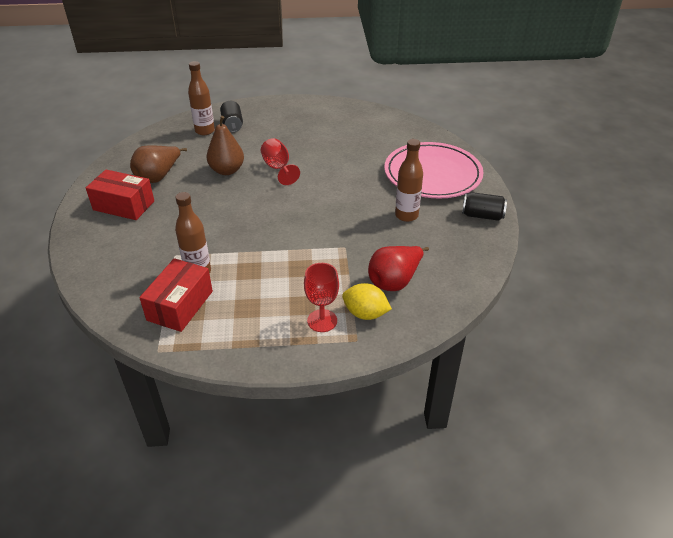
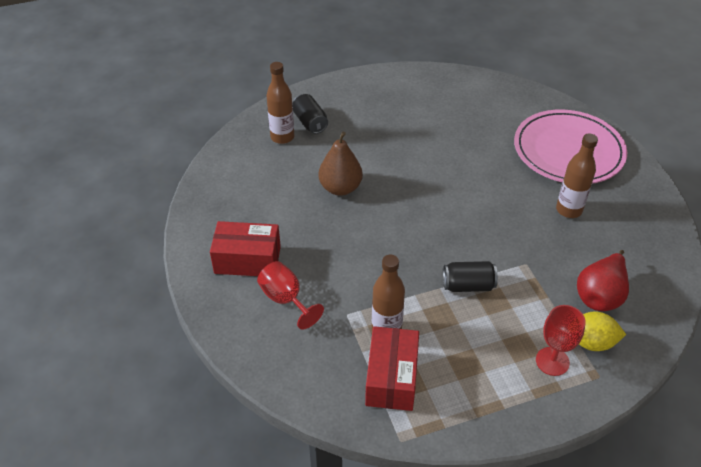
camera: 15 degrees left, 5 degrees up
(158, 176) = (265, 212): brown pear -> none
(278, 168) = (397, 174): red goblet -> red goblet (286, 299)
(482, 215) = (645, 195): black can -> black can (468, 285)

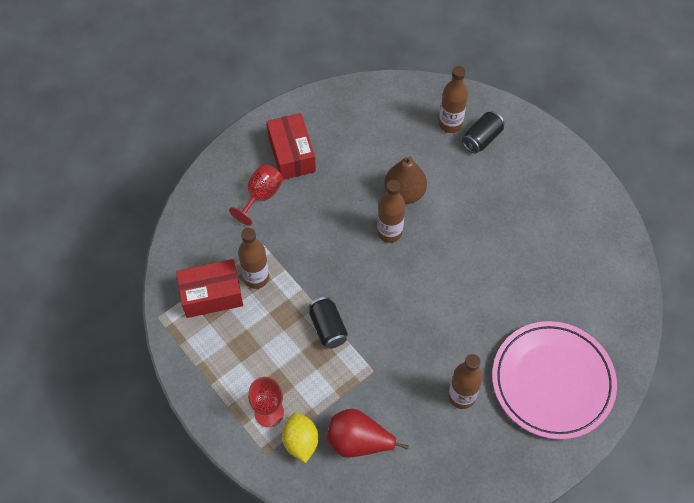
camera: 70 degrees right, 15 degrees up
(379, 210) = (389, 232): none -> brown bottle

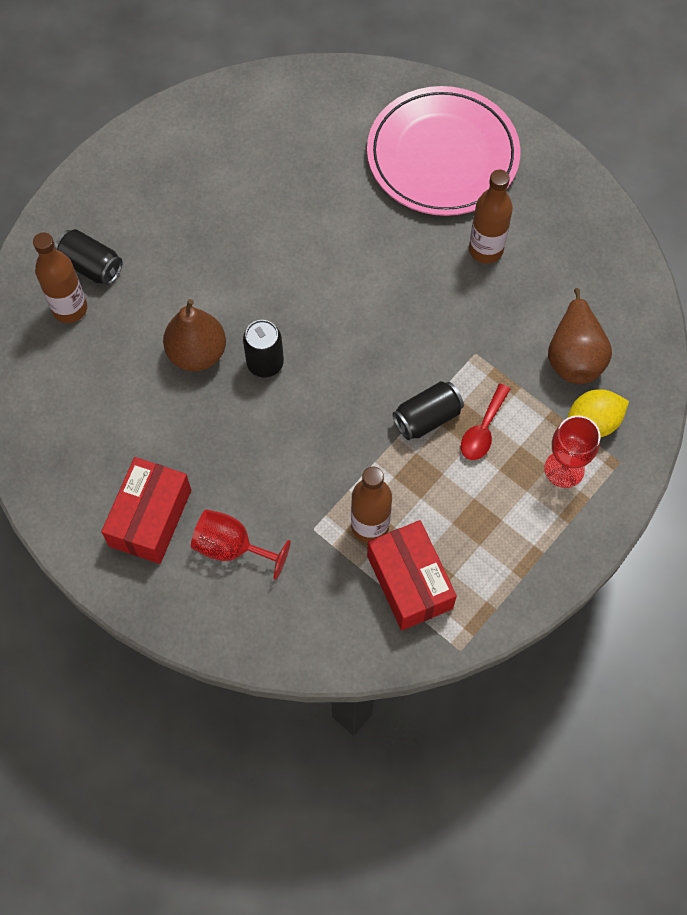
camera: 100 degrees left, 5 degrees up
(291, 154) = (150, 518): red box -> red box turned 45 degrees counterclockwise
(311, 363) = (483, 430): none -> red spoon
(358, 442) = (574, 356): red pear -> brown pear
(389, 232) = (265, 363): brown bottle -> black can

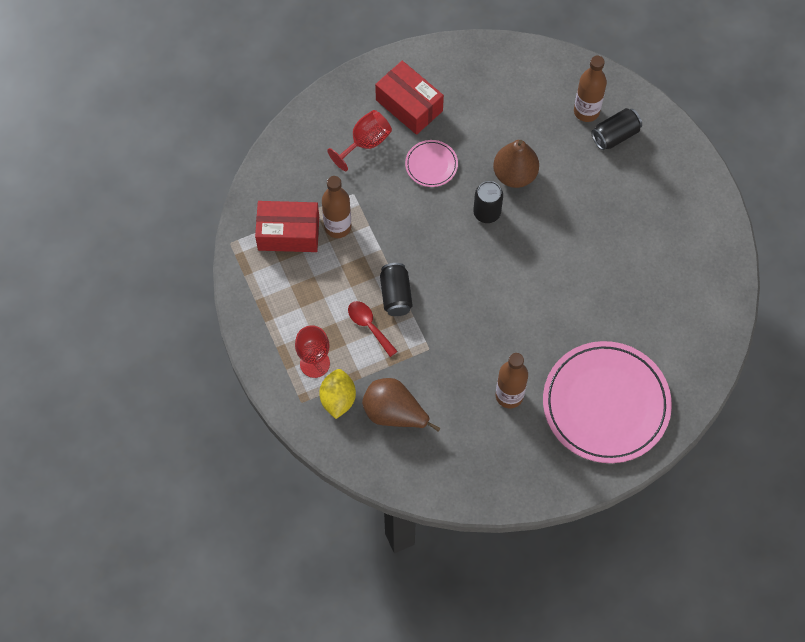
camera: 115 degrees right, 0 degrees up
(227, 453) = (431, 165): none -> pink plate

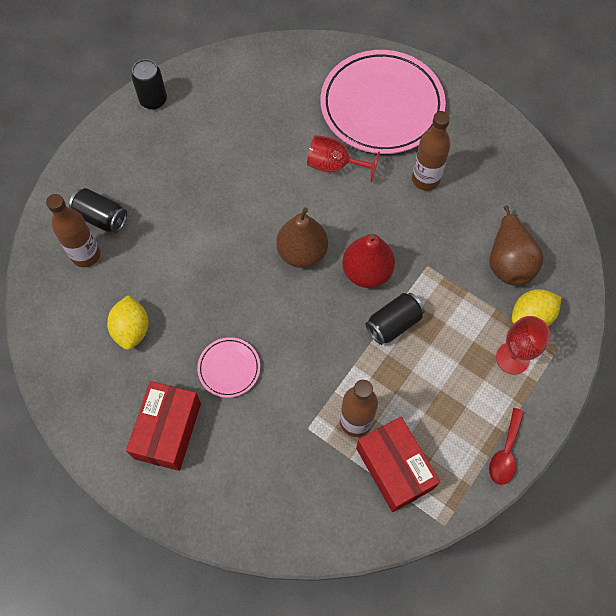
camera: 120 degrees left, 0 degrees up
(365, 143) = (240, 450): red goblet -> red goblet (334, 165)
(369, 326) = (441, 330): red spoon -> red spoon (505, 453)
(451, 300) = (366, 272): none -> red pear
(487, 212) = (253, 288): black can -> black can (153, 100)
(502, 116) = (132, 329): none -> yellow lemon
(514, 175) = (196, 284): brown pear -> brown pear (302, 252)

